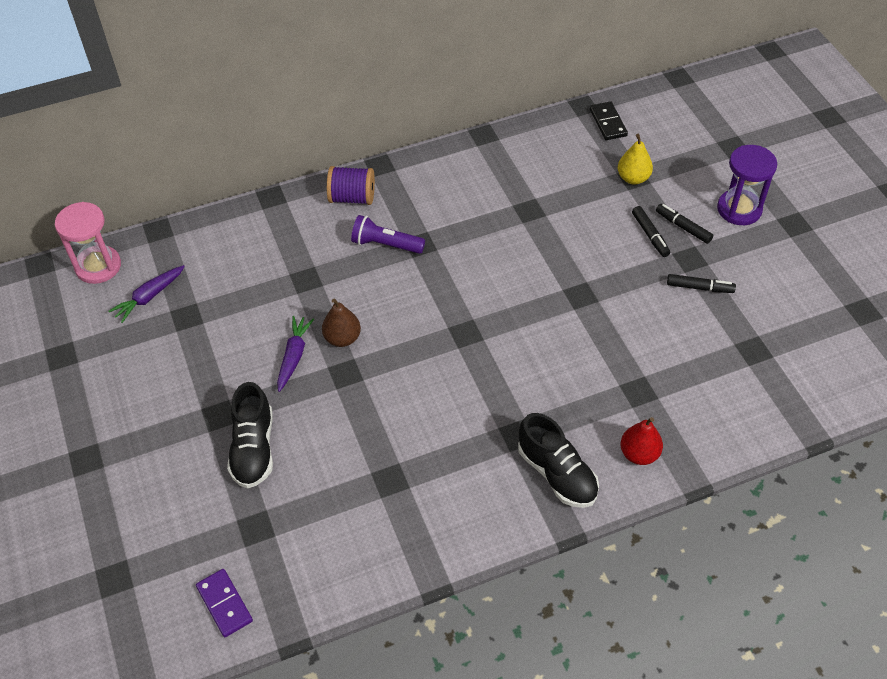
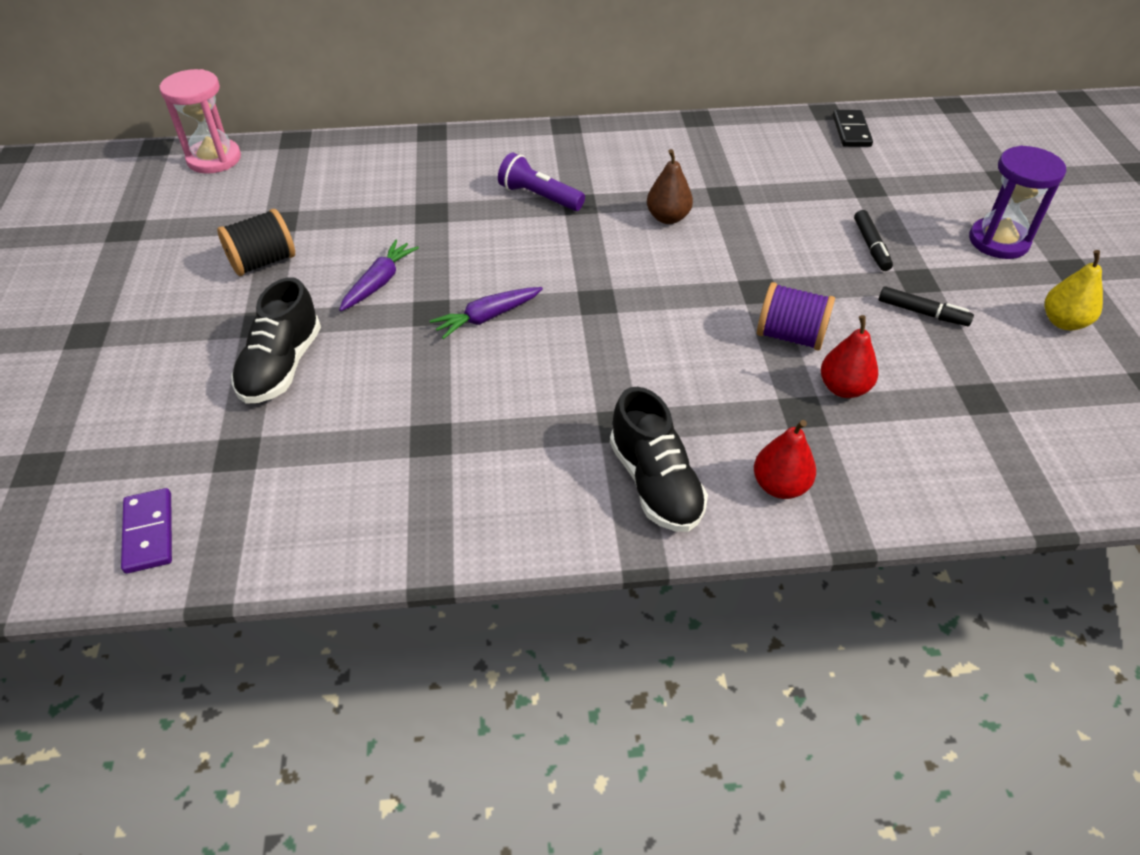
camera: 15 degrees right, 5 degrees down
(149, 297) = (250, 196): purple carrot -> purple carrot (487, 317)
(192, 359) = (263, 262): none -> black spool
(342, 338) = (445, 276): brown pear -> brown pear (668, 218)
(352, 198) = (521, 148): purple spool -> purple spool (790, 336)
(633, 178) = (866, 187): yellow pear -> yellow pear (1063, 322)
(661, 365) = (843, 388): none -> red pear
(683, 227) = (917, 246): black marker -> none

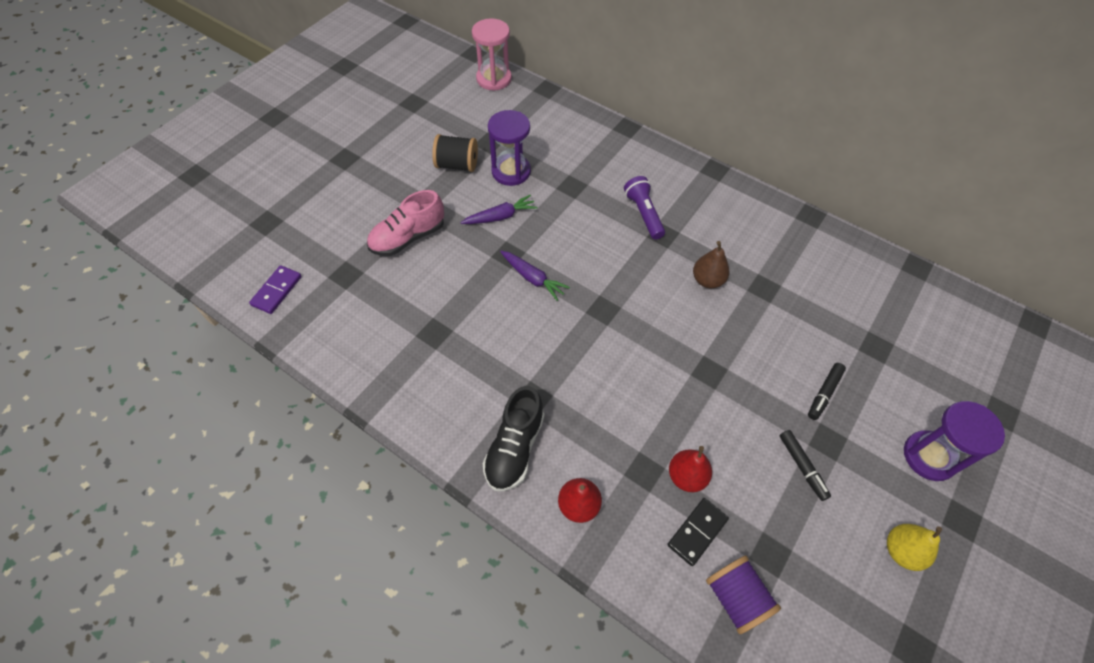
camera: 40 degrees right, 10 degrees up
(281, 366) = (408, 237): black shoe -> pink shoe
(342, 234) = (511, 171): none -> purple hourglass
(487, 317) = (533, 278): purple carrot -> purple carrot turned 150 degrees counterclockwise
(790, 336) = (693, 417): purple spool -> purple spool (736, 598)
(851, 131) = (918, 295): black domino -> black domino (697, 532)

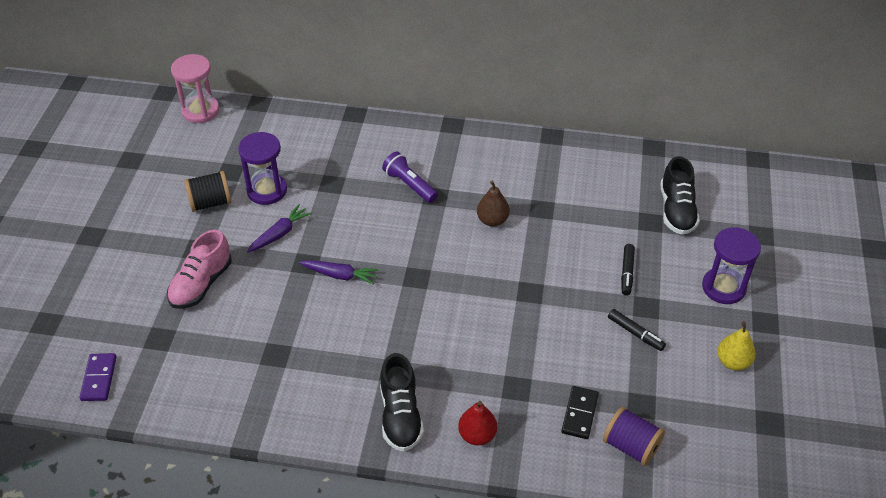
camera: 25 degrees left, 10 degrees down
(686, 476) = (551, 377): red pear -> none
(912, 346) = (676, 210): none -> black shoe

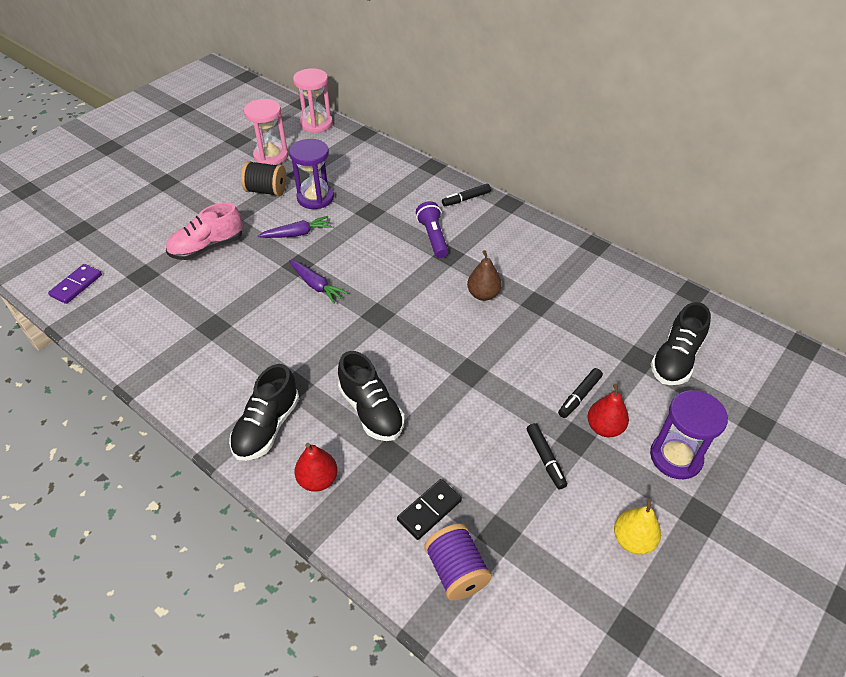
camera: 30 degrees right, 0 degrees up
(182, 164) = (271, 156): none -> pink hourglass
(411, 136) = (466, 199): none -> black marker
(476, 361) = (371, 411): none -> black shoe
(661, 289) = (604, 427): none -> red pear

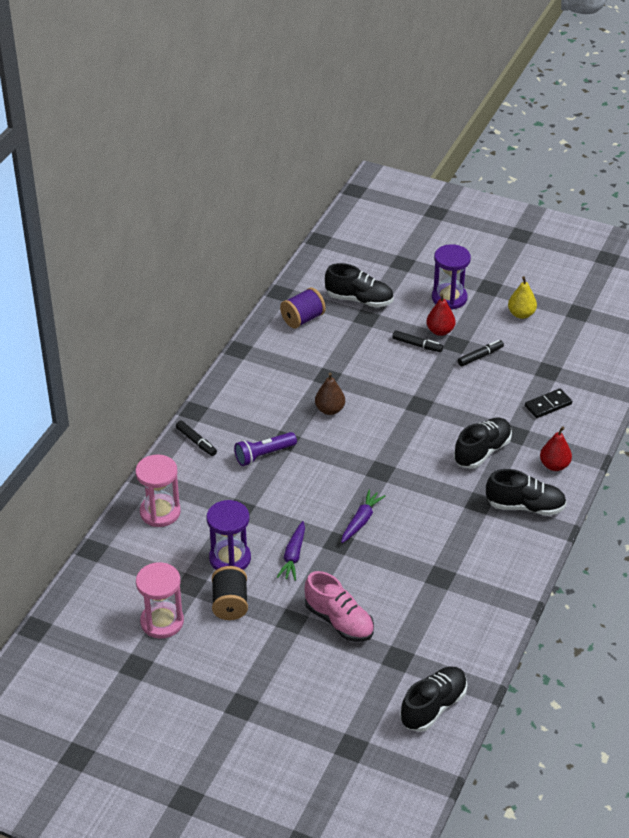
camera: 105 degrees left, 5 degrees down
(76, 285) = (433, 707): purple domino -> black shoe
(297, 234) = (293, 556): purple carrot -> purple carrot turned 135 degrees counterclockwise
(316, 124) = (82, 599): pink hourglass -> pink hourglass (160, 512)
(429, 510) = (548, 405): black domino -> black domino turned 60 degrees counterclockwise
(456, 571) = (583, 385): purple spool -> purple spool (303, 319)

